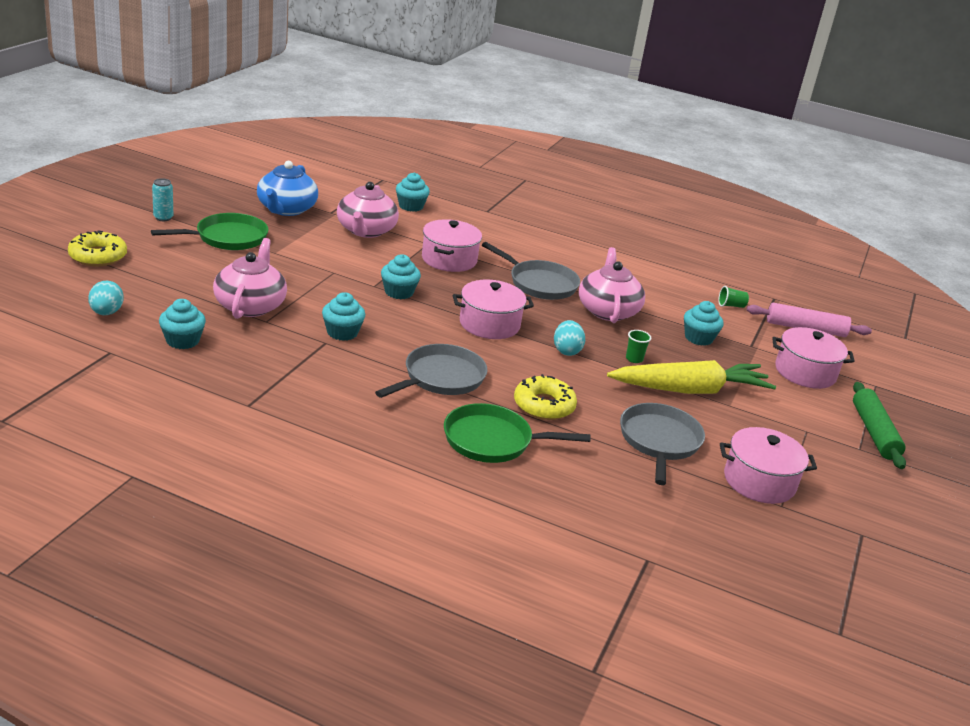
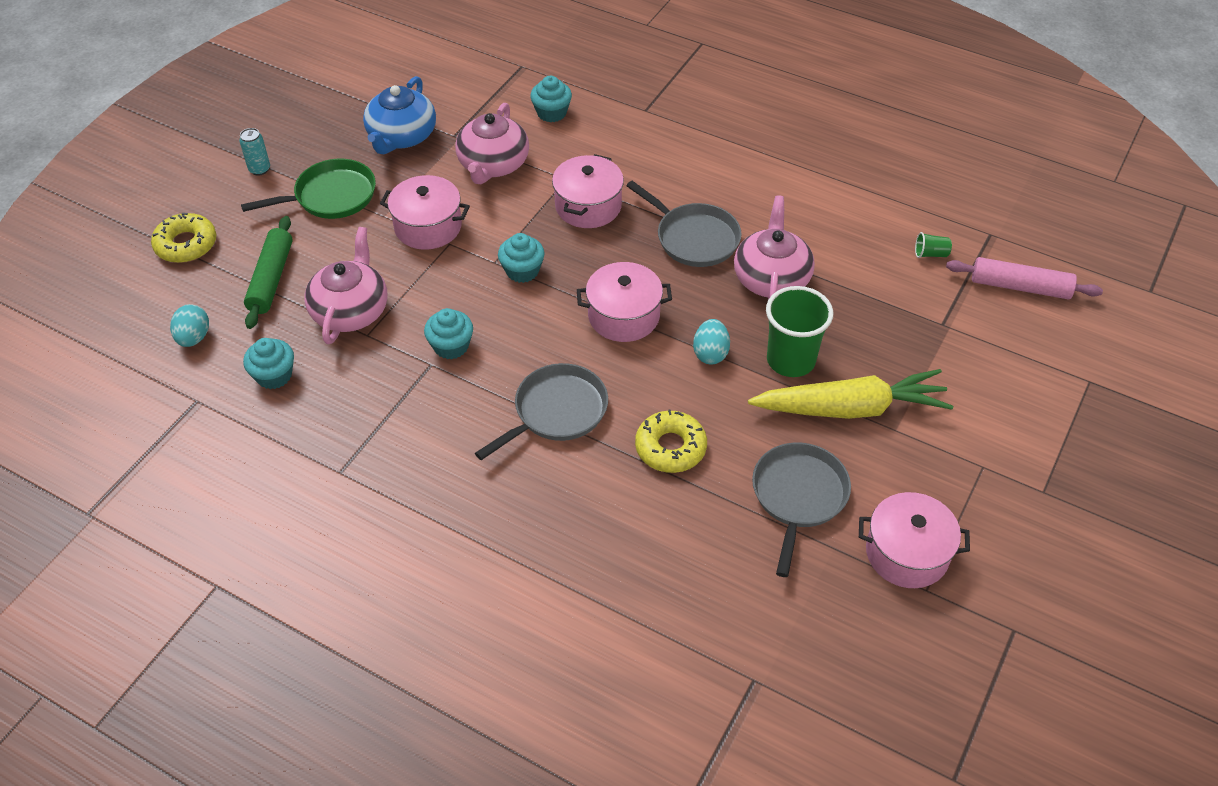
camera: 10 degrees right, 20 degrees up
(493, 441) = (604, 508): green pan -> none
(634, 359) = (790, 360): green cup -> green cup, size x2.33
(698, 338) = (877, 317): turquoise cupcake -> none
(805, 372) = (1002, 366): pink pot -> pink pot (428, 227)
(874, 433) = (1068, 464): green rolling pin -> green rolling pin (271, 279)

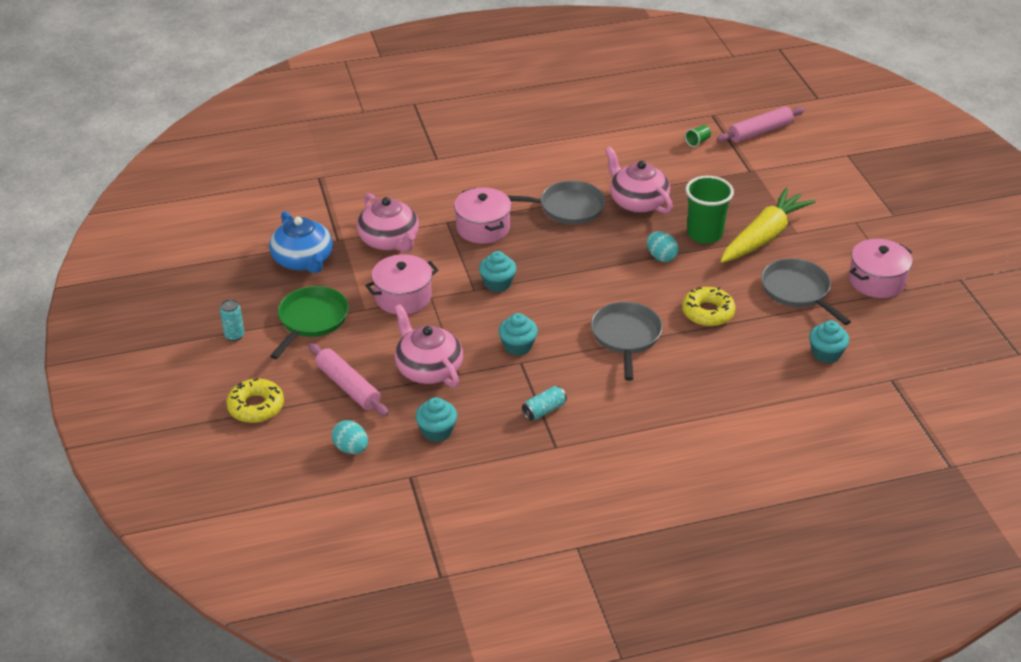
camera: 45 degrees left, 10 degrees down
(271, 279) = (348, 386): green rolling pin -> pink rolling pin
(382, 428) = (544, 410): none -> turquoise can
(551, 113) = (381, 192): turquoise cupcake -> turquoise cupcake (826, 353)
(624, 316) = (589, 269): pink pot -> none

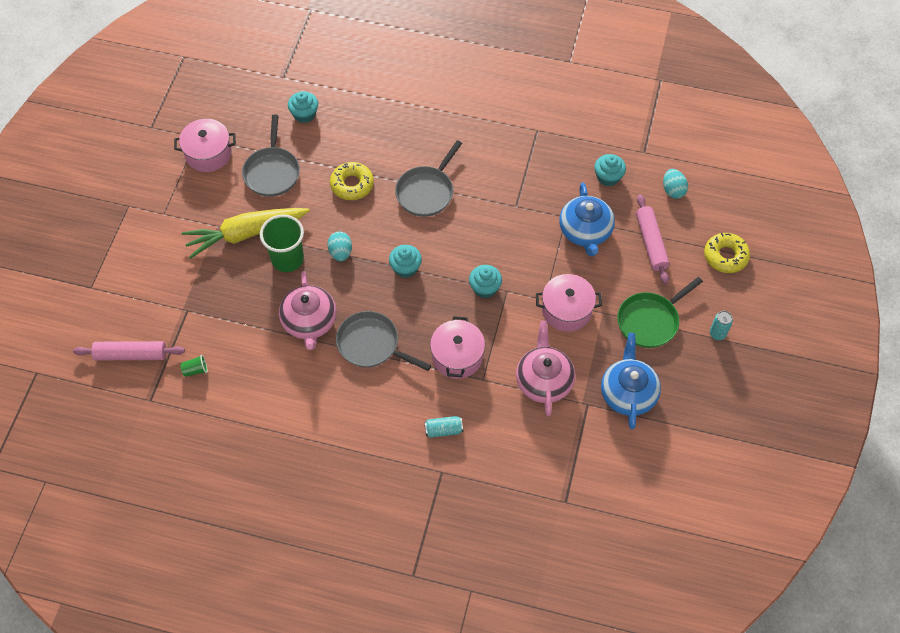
camera: 150 degrees left, 20 degrees up
(428, 369) = (585, 231): pink teapot -> blue teapot
(518, 346) = (509, 220): turquoise cupcake -> turquoise cupcake (405, 268)
(544, 410) = (526, 159): turquoise can -> turquoise can (443, 430)

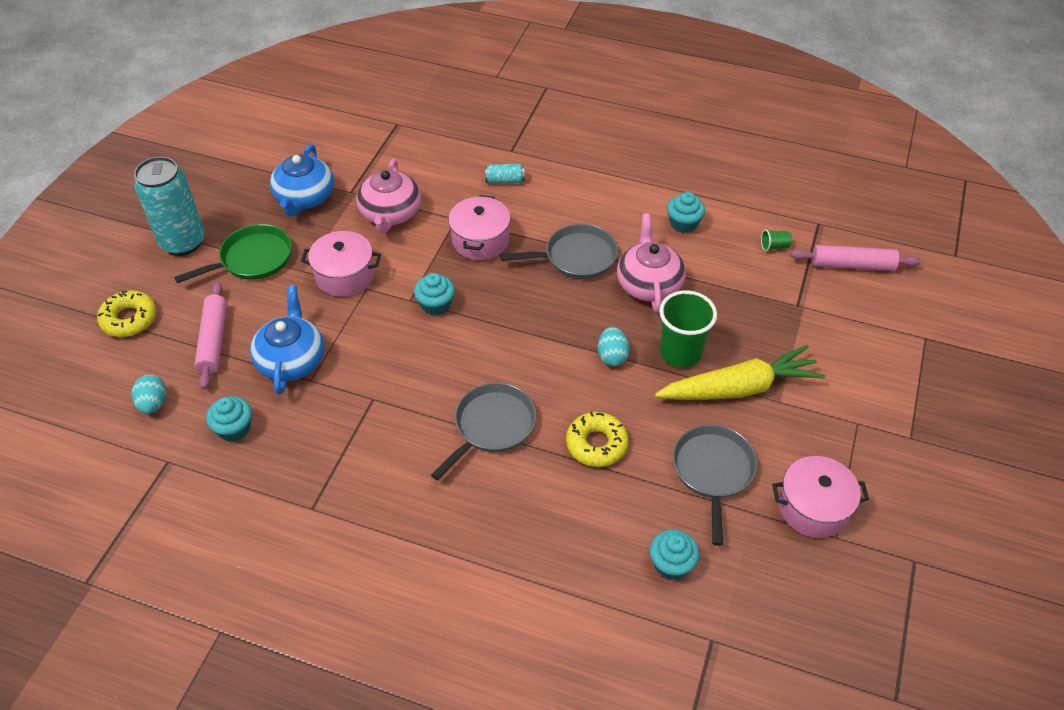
camera: 175 degrees left, 10 degrees down
(371, 344) = (576, 257): grey pan -> grey pan turned 45 degrees counterclockwise
(405, 268) = (530, 333): turquoise cupcake -> turquoise cupcake (683, 223)
(717, 334) = (183, 242): turquoise can -> turquoise can, size x2.34

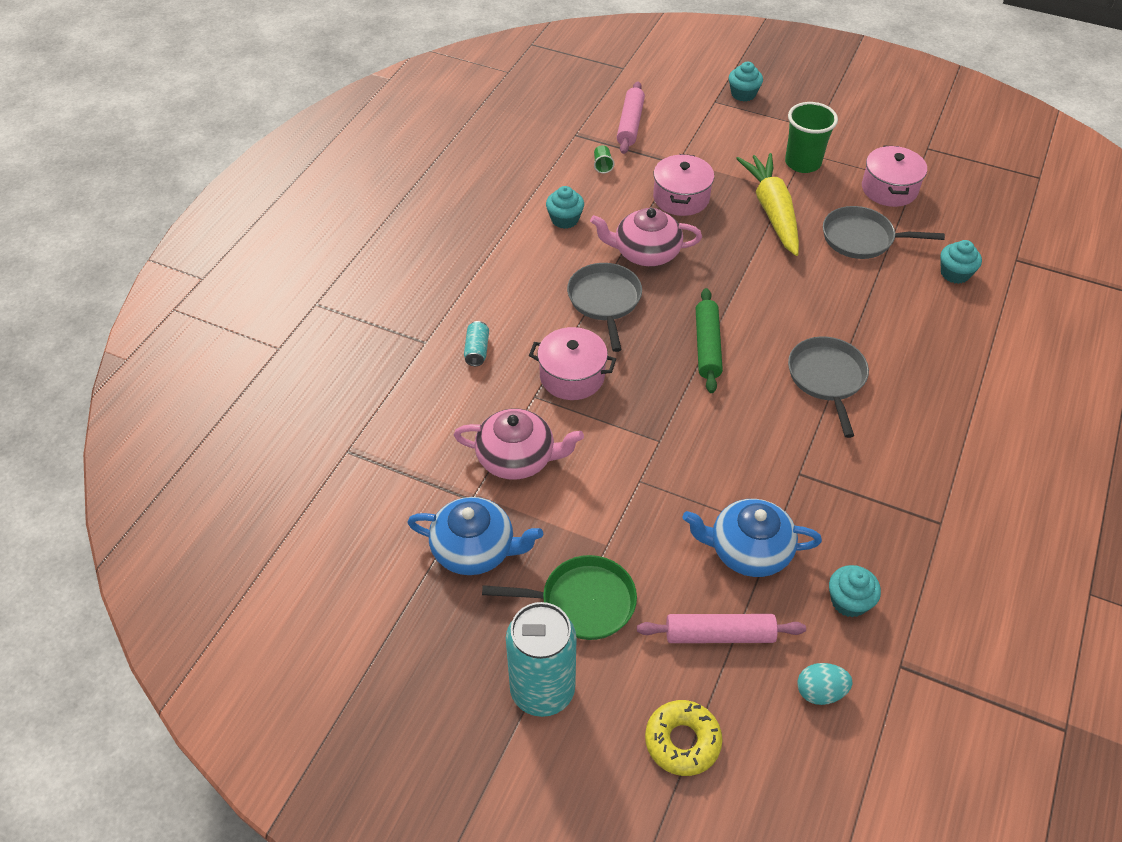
camera: 85 degrees left, 0 degrees up
(252, 259) = (582, 602): green pan -> green pan turned 120 degrees clockwise
(345, 275) = (618, 502): pink pot -> pink pot (681, 198)
(435, 304) = (667, 418): turquoise cupcake -> turquoise cupcake (743, 94)
(492, 426) = (827, 378): grey pan -> grey pan turned 45 degrees clockwise
(526, 332) = (707, 346): none -> green rolling pin
(596, 444) = (841, 307): yellow donut -> none
(612, 356) = (738, 287): turquoise egg -> none
(680, 353) = (733, 242): green cup -> green cup (802, 163)

